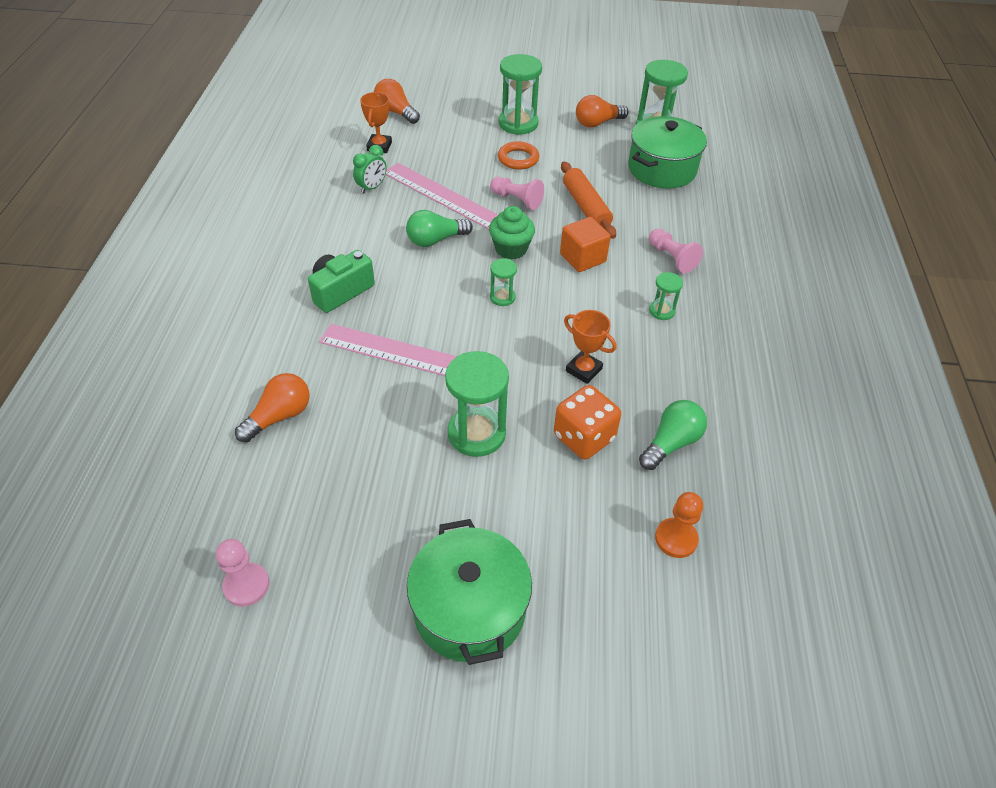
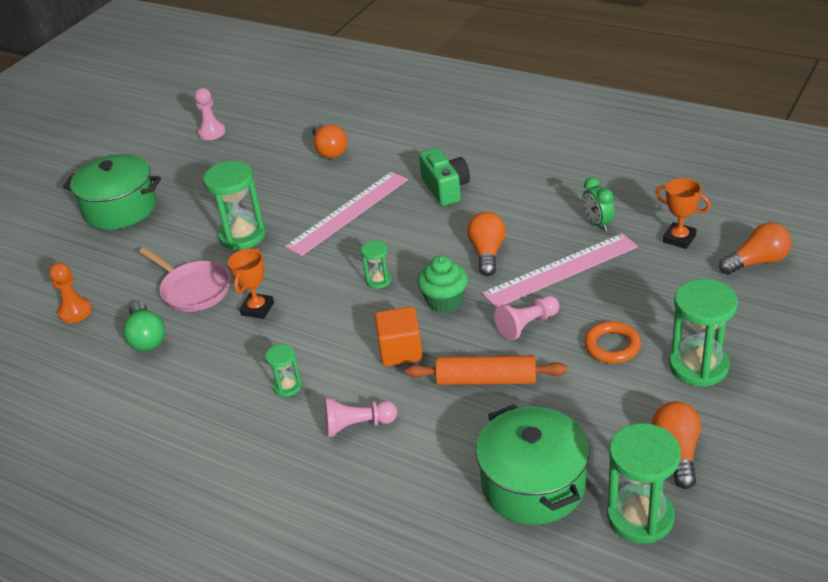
camera: 120 degrees right, 10 degrees down
(435, 240) = (487, 253): green light bulb -> orange light bulb
(583, 370) = (257, 309): orange trophy -> orange trophy turned 45 degrees counterclockwise
(584, 437) = (193, 289): orange dice -> pink pan

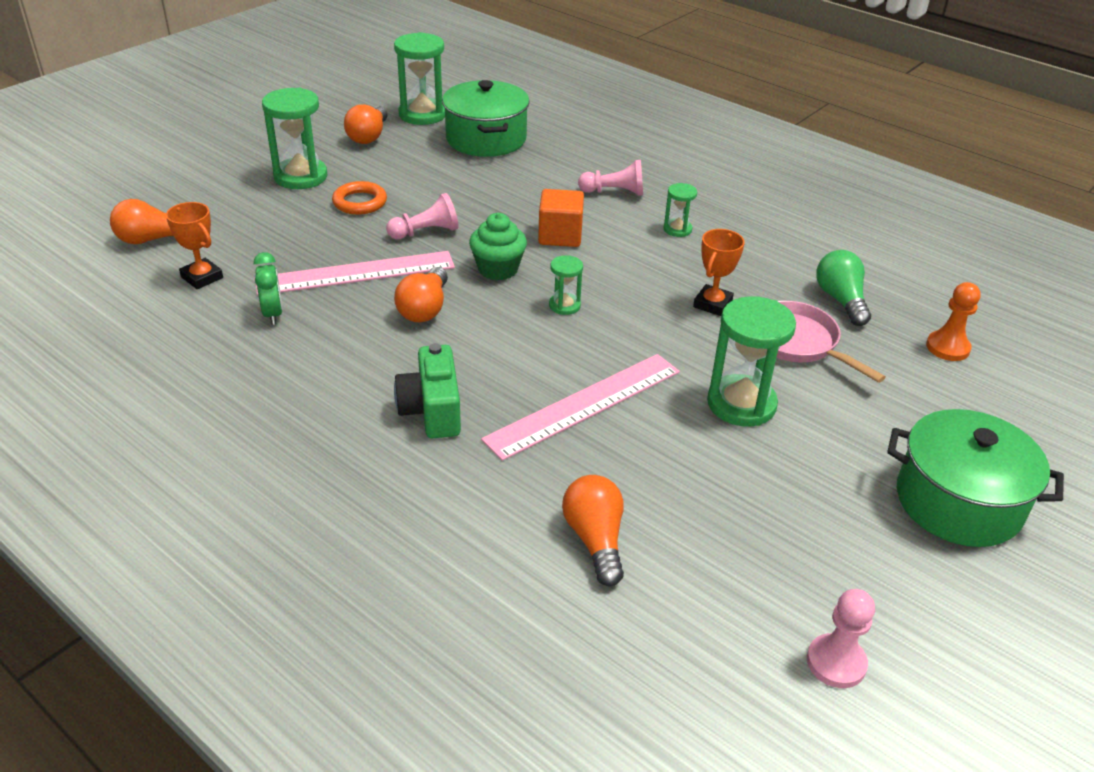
camera: 175 degrees left, 0 degrees up
(486, 380) = (488, 200): orange rolling pin -> none

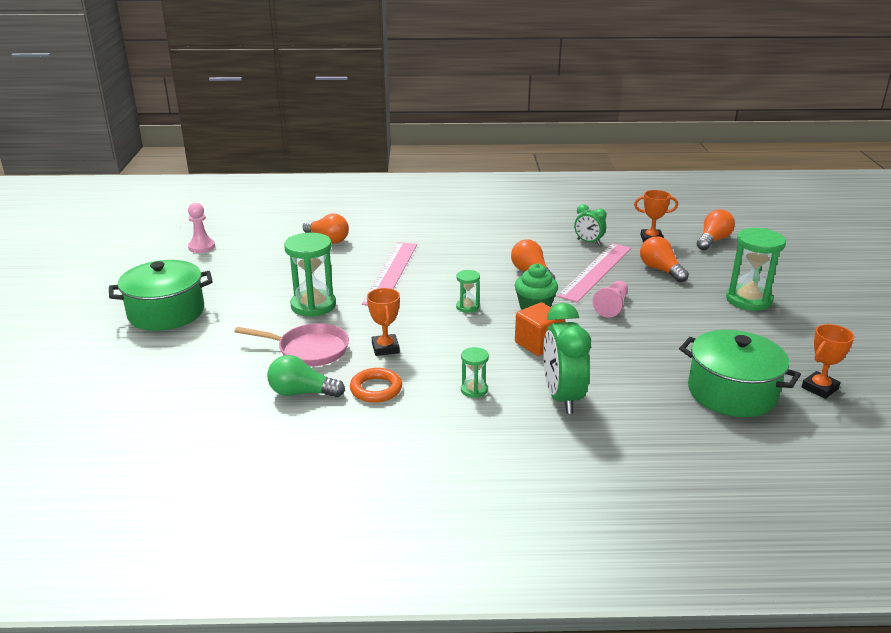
camera: 140 degrees right, 10 degrees down
(360, 202) = (682, 303): orange ring -> orange ring (376, 389)
(369, 136) = (795, 347): orange light bulb -> orange light bulb (660, 270)
(422, 114) = (819, 388): green hourglass -> orange trophy
(432, 410) = (453, 244): green camera -> none
(614, 192) = (562, 397): pink pawn -> green clock
(841, 300) = (302, 393): green light bulb -> green light bulb turned 150 degrees clockwise
(947, 347) = (203, 394): orange pawn -> none

